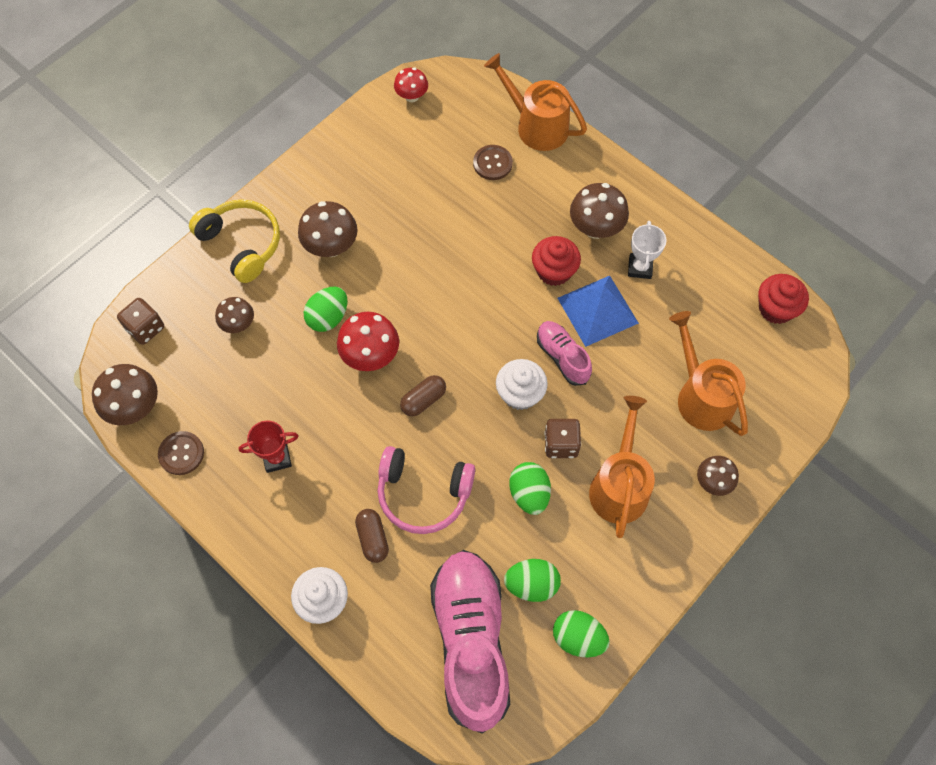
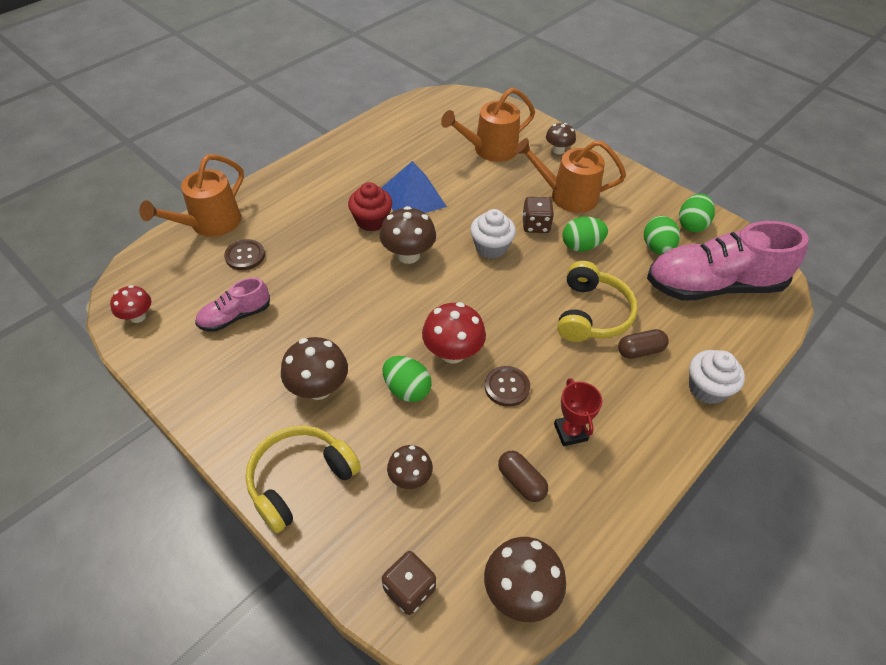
camera: 90 degrees left, 15 degrees down
(181, 453) = (575, 530): brown button -> brown button (507, 387)
(423, 400) = (499, 312): brown capsule -> brown capsule (521, 482)
(423, 493) = (591, 314): pink headphones -> yellow headphones
(562, 357) = (456, 220): pink shoe -> pink shoe (235, 316)
(595, 228) = (332, 193): brown mushroom -> brown mushroom (408, 255)
(640, 268) = (375, 171): white trophy -> none
(775, 308) = (418, 109): red cupcake -> none

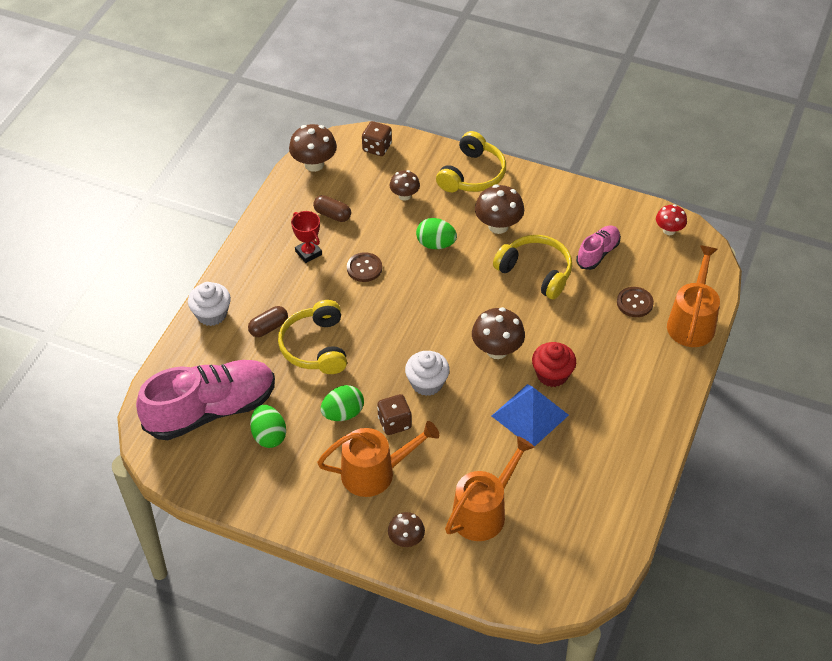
camera: 160 degrees right, 0 degrees up
(316, 318) = (536, 272): none -> yellow headphones
(453, 353) = (415, 279): red mushroom -> none
(692, 225) = (237, 478): green egg -> none

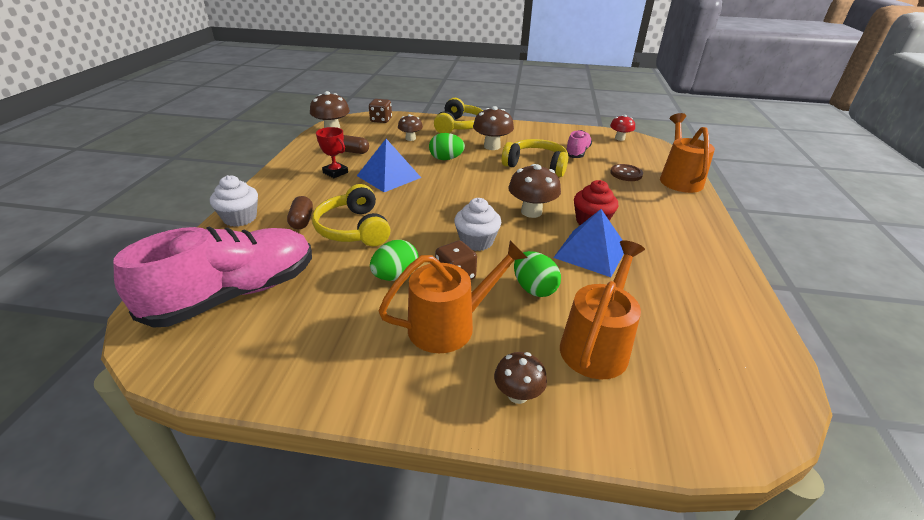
camera: 15 degrees left, 15 degrees down
(268, 327) = (302, 221): brown capsule -> brown capsule turned 45 degrees counterclockwise
(269, 436) = (310, 308): green egg -> green egg (534, 289)
(364, 268) = (389, 176): brown button -> blue pyramid

